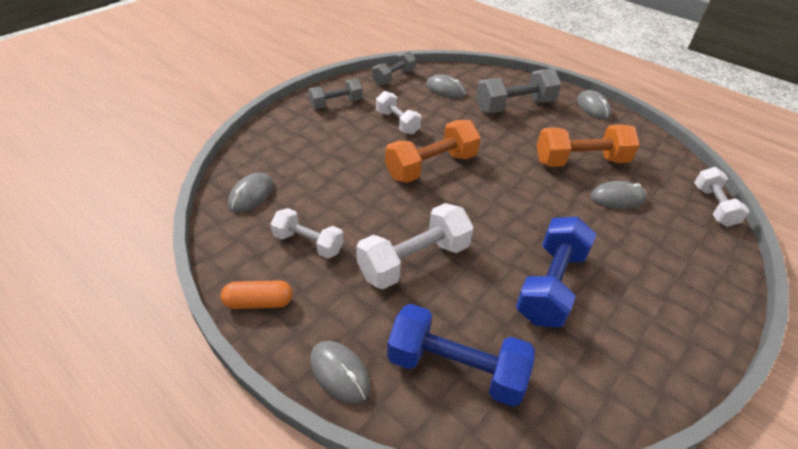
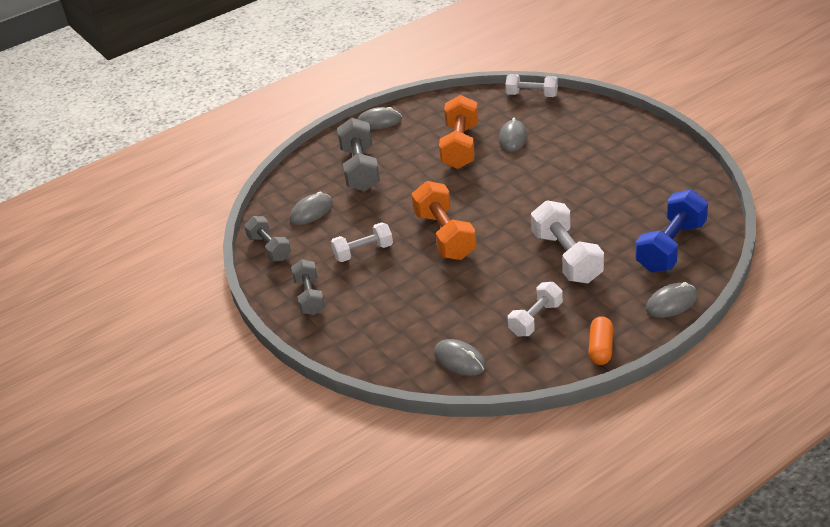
camera: 70 degrees left, 5 degrees down
(550, 285) = (601, 191): blue dumbbell -> none

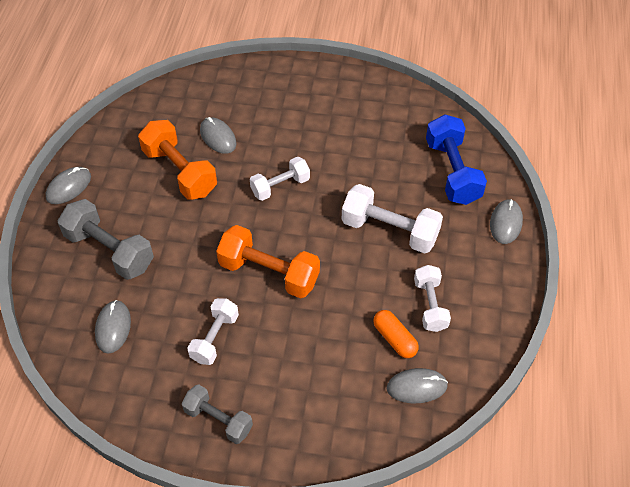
camera: 50 degrees left, 15 degrees up
(269, 248) = (116, 396): grey dumbbell -> none
(532, 95) = (185, 83): white dumbbell -> white dumbbell (280, 186)
(600, 348) = (503, 298): orange capsule -> orange capsule (394, 339)

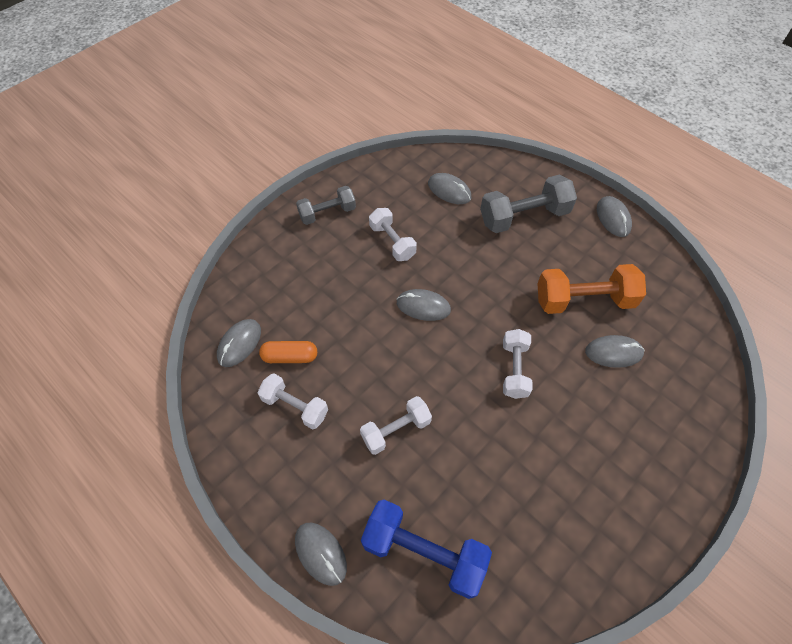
camera: 125 degrees right, 5 degrees up
(269, 273) = (423, 306): orange dumbbell -> grey mouse
(390, 230) = (396, 430): white dumbbell -> white dumbbell, size x0.64

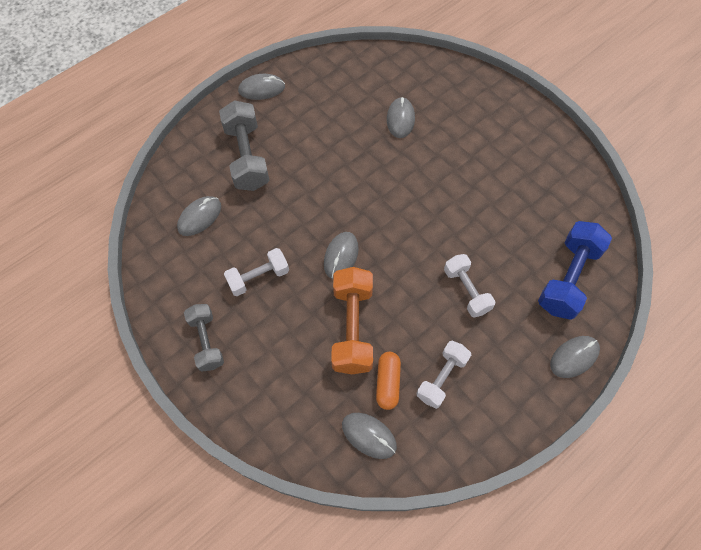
camera: 85 degrees left, 5 degrees up
(514, 369) = (412, 192): white dumbbell -> none
(584, 300) = (348, 129): orange dumbbell -> orange dumbbell (352, 328)

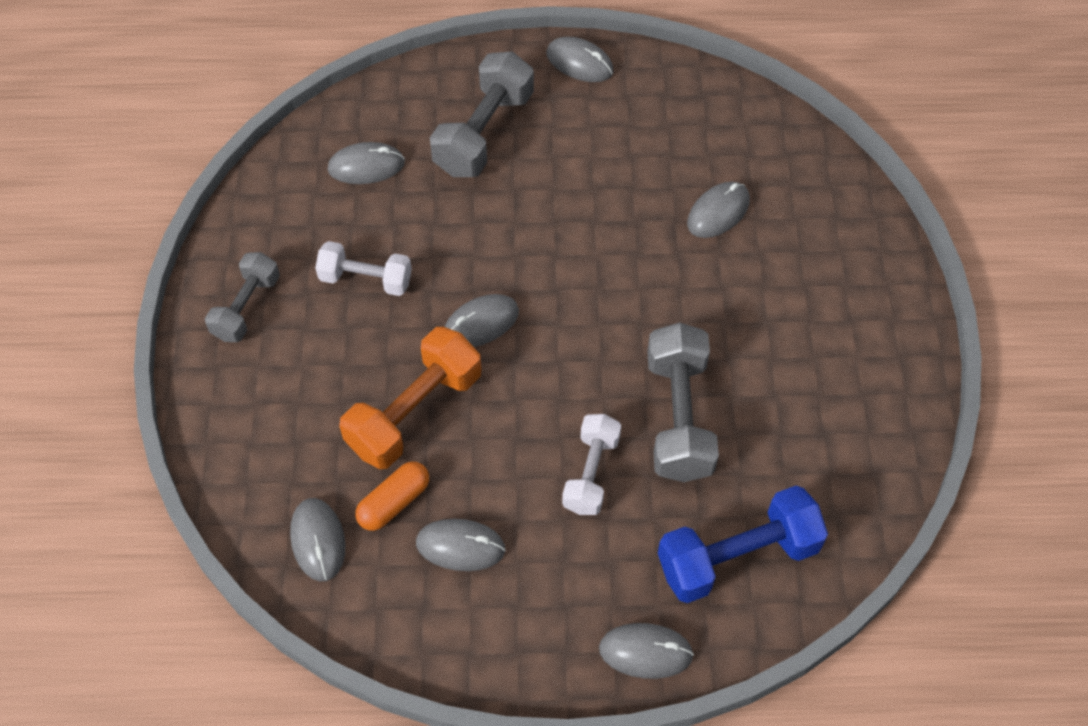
camera: 40 degrees right, 5 degrees down
(442, 378) = (460, 546): white dumbbell -> grey mouse
(478, 232) = (678, 417): none -> grey dumbbell

